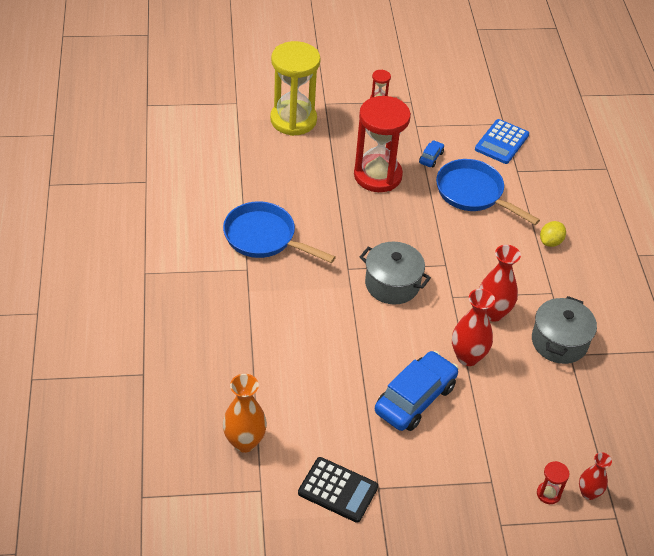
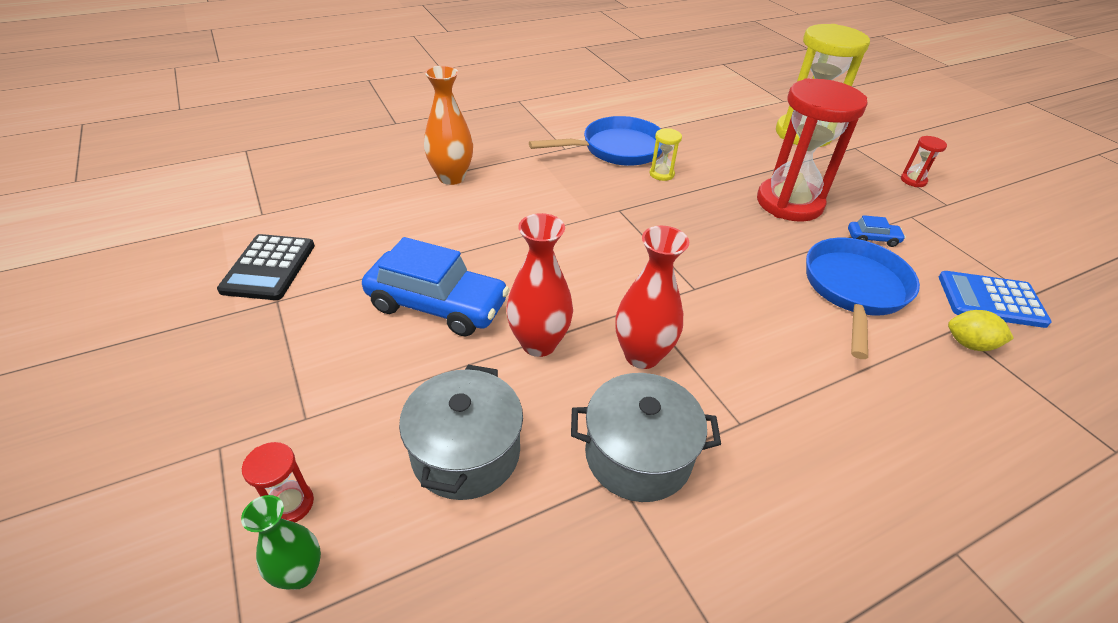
camera: 70 degrees right, 5 degrees down
(244, 442) = (327, 191): orange vase -> orange vase (451, 177)
(264, 237) = (617, 149): blue pan -> blue pan turned 60 degrees clockwise
(312, 226) = (661, 174): none -> yellow hourglass
(392, 284) = (621, 248): grey pot -> grey pot (466, 453)
(550, 242) = (851, 399): yellow lemon -> yellow lemon (969, 344)
(588, 493) = (300, 573): red vase -> green vase

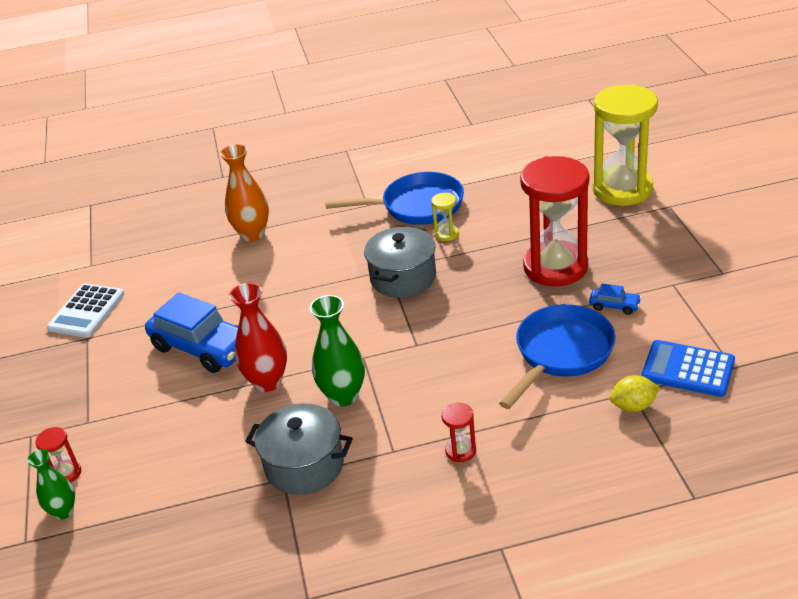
camera: 20 degrees right, 5 degrees down
(268, 268) = (86, 311): black calculator -> white calculator
(466, 453) = (186, 453): grey pot -> grey pot (403, 278)
(642, 355) = (343, 396): red vase -> green vase
(913, 180) = (706, 245): red hourglass -> red hourglass (460, 451)
(969, 344) = (633, 406): yellow lemon -> yellow lemon turned 45 degrees counterclockwise

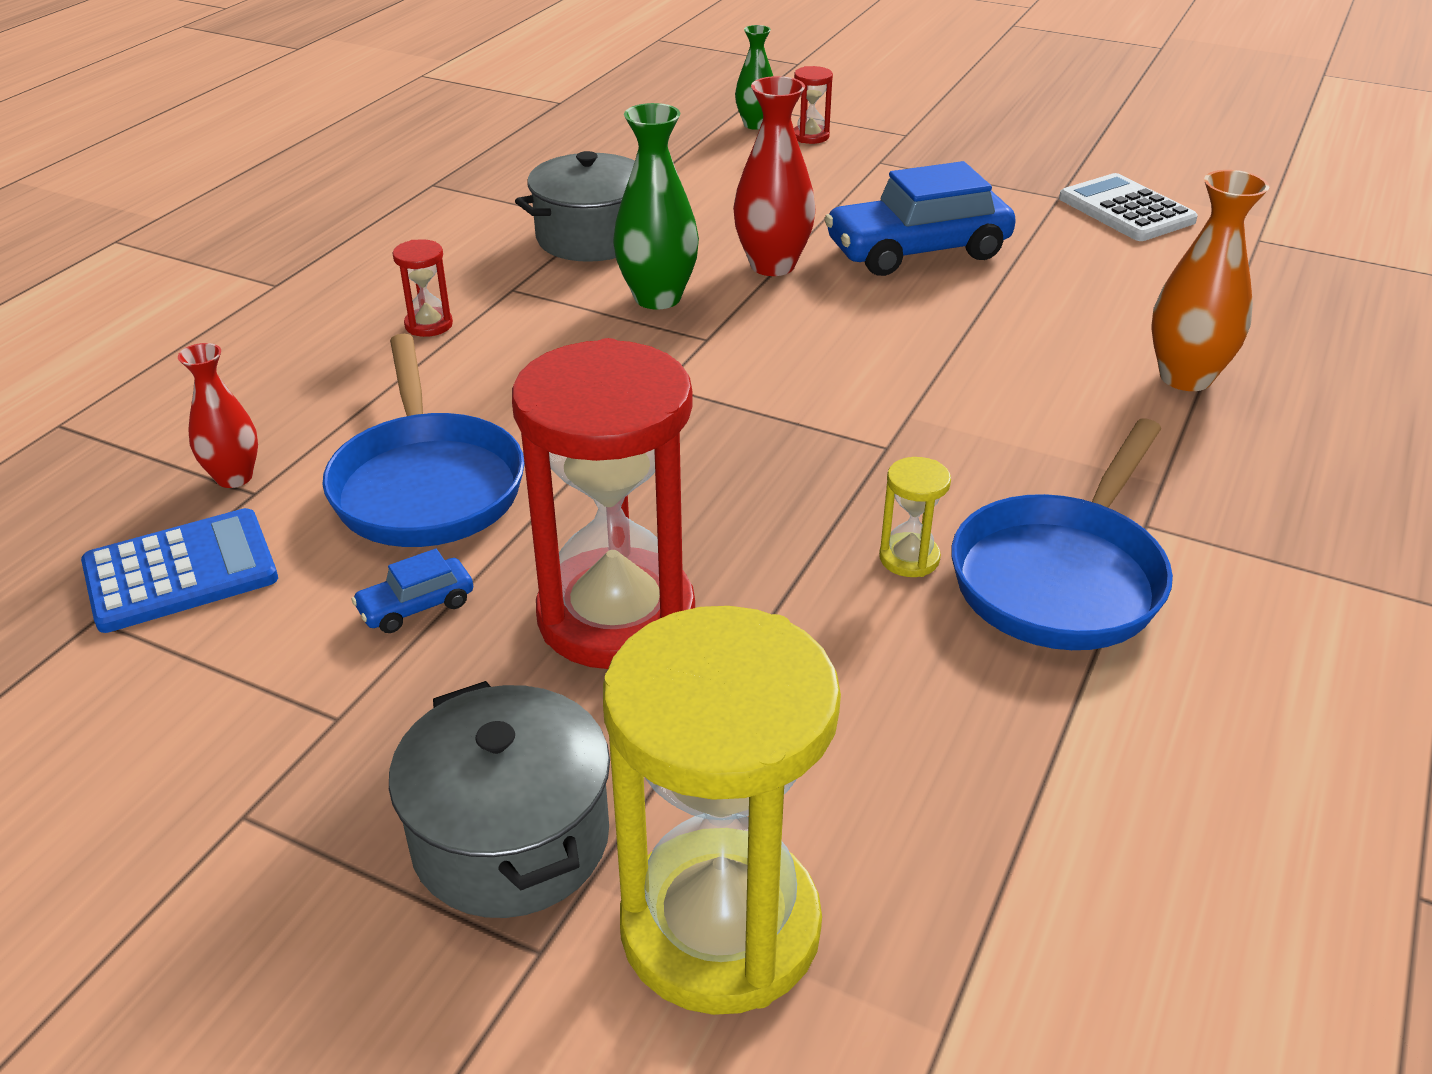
camera: 125 degrees right, 0 degrees up
(403, 278) = (840, 450): grey pot -> grey pot (511, 838)
(633, 406) = (234, 477): yellow lemon -> red vase

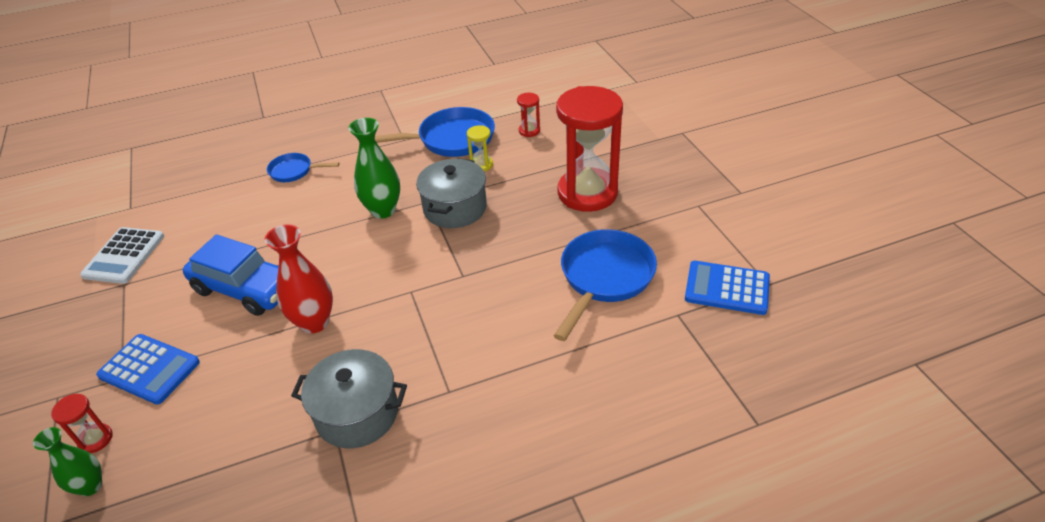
camera: 135 degrees left, 5 degrees up
(234, 477) = (682, 329): red vase -> none
(416, 606) = (648, 228): blue car -> none
(429, 325) = (518, 387): red hourglass -> red hourglass (529, 131)
(511, 838) = (671, 154): grey pot -> grey pot (455, 208)
(657, 298) = (393, 334): green vase -> green vase (383, 210)
(720, 927) = (637, 119): yellow hourglass -> none
(867, 174) = (149, 369): none -> blue calculator
(1185, 377) = (294, 171): orange vase -> blue pan

